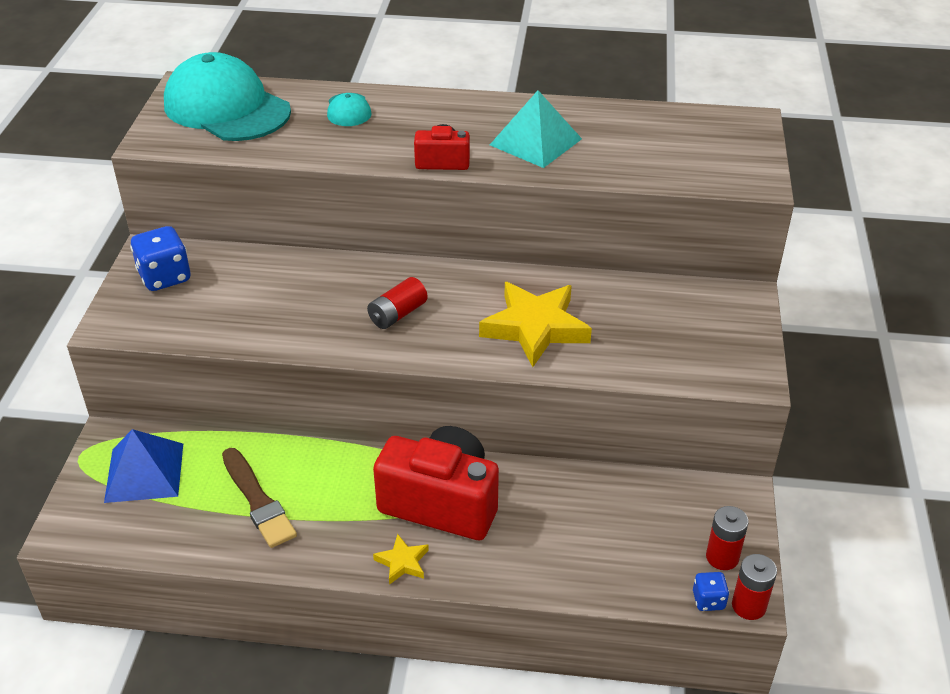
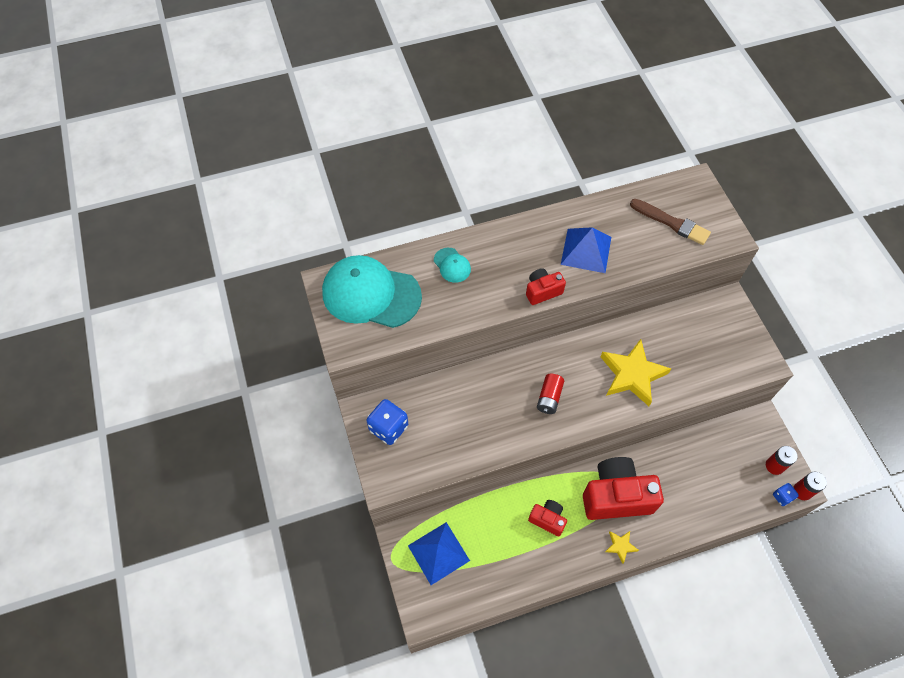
camera: 25 degrees left, 20 degrees up
(258, 501) = (517, 542): brown brush -> brown brush (671, 223)
(321, 492) = (547, 519): none -> red camera
(536, 141) = (586, 250): turquoise pyramid -> blue pyramid

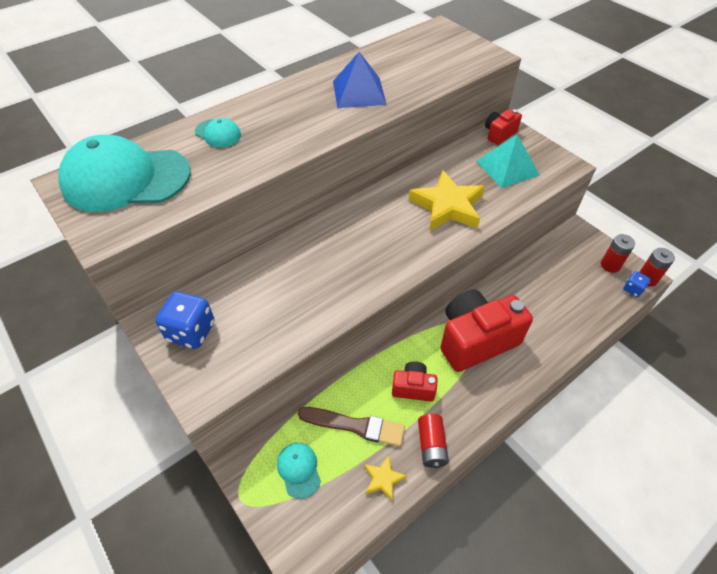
camera: 20 degrees left, 10 degrees down
(438, 553) = (299, 470): blue pyramid -> turquoise cap
(542, 291) = (327, 132): red camera -> red camera (499, 134)
(549, 398) = (371, 249): red battery -> red battery (431, 445)
(620, 546) = (503, 388): yellow star -> yellow star (383, 479)
(671, 223) = (432, 57): brown brush -> brown brush (355, 426)
(706, 349) = (507, 168): none -> turquoise pyramid

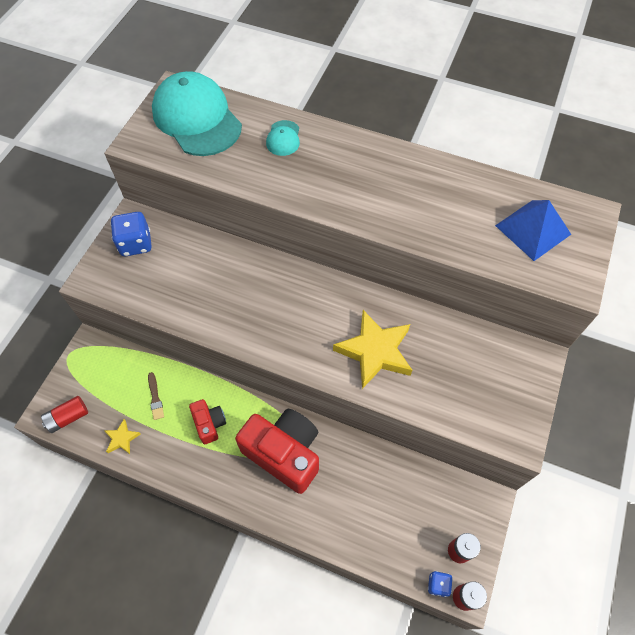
camera: 60 degrees right, 10 degrees up
(299, 470) = (104, 379): turquoise cap -> none
(355, 426) = (155, 398): brown brush -> brown brush, size x0.56
(359, 92) = (414, 201): blue pyramid -> blue pyramid (533, 229)
(431, 445) = (165, 461): red battery -> red battery (68, 417)
(499, 134) = (521, 354): red camera -> none
(507, 168) = (471, 382): turquoise pyramid -> none

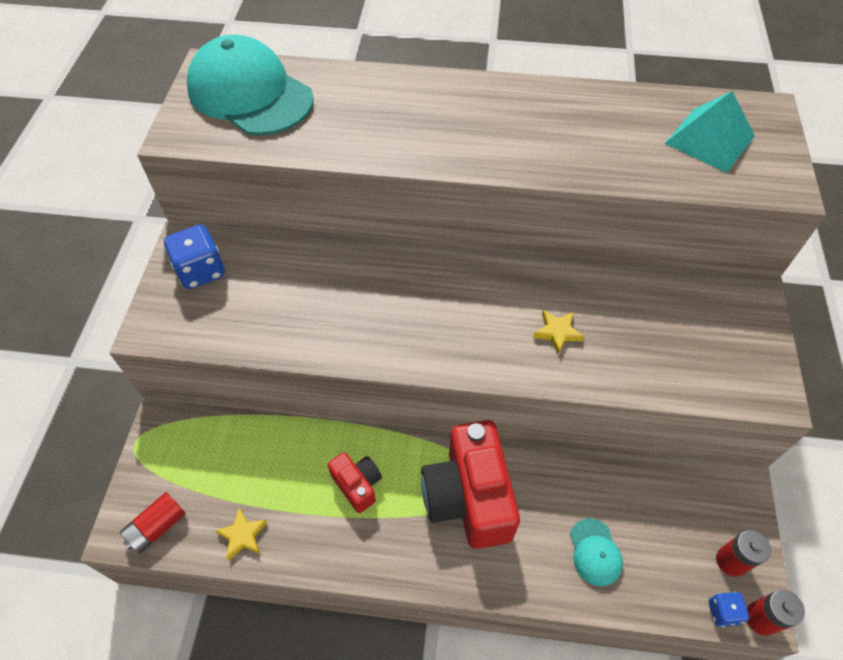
camera: 15 degrees left, 5 degrees down
(155, 398) = (273, 470): brown brush -> none
(283, 138) = (370, 96): turquoise cap -> turquoise cap (595, 552)
(284, 453) = (468, 497): red camera -> red camera turned 120 degrees counterclockwise
(375, 351) = (557, 332): yellow star -> yellow star, size x0.47
(533, 229) = (710, 139): blue pyramid -> turquoise pyramid

